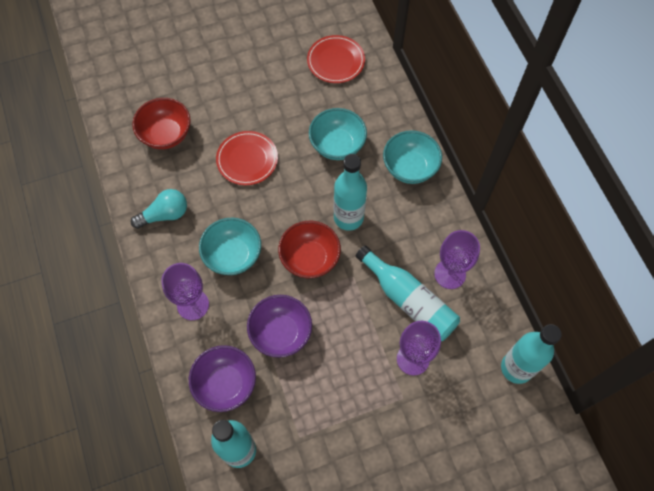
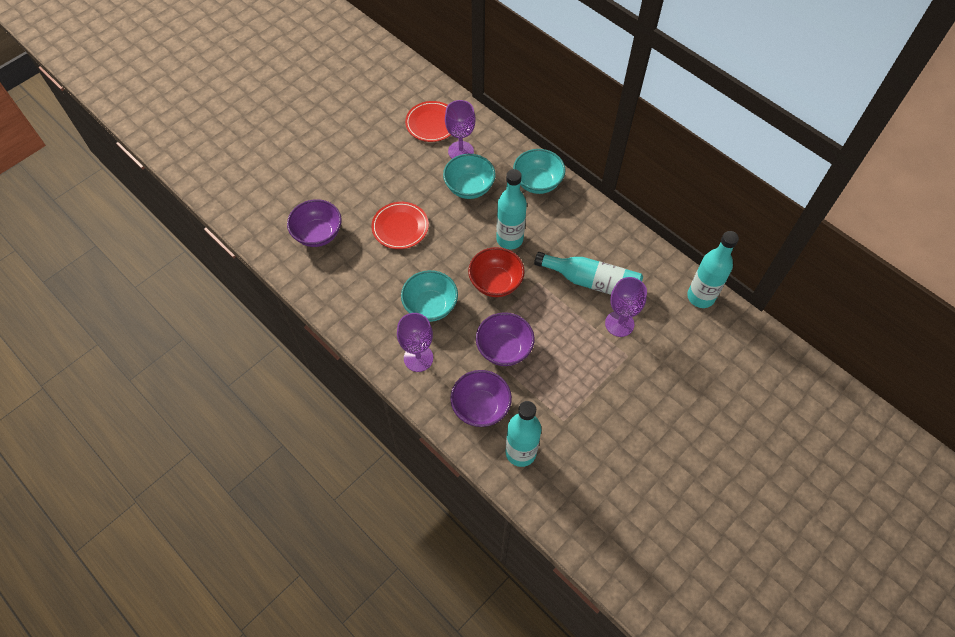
camera: 25 degrees left, 5 degrees down
(164, 214) = (353, 298): turquoise light bulb -> none
(166, 134) = (318, 234): red bowl -> purple bowl
(450, 274) = (613, 249): purple goblet -> purple goblet (461, 151)

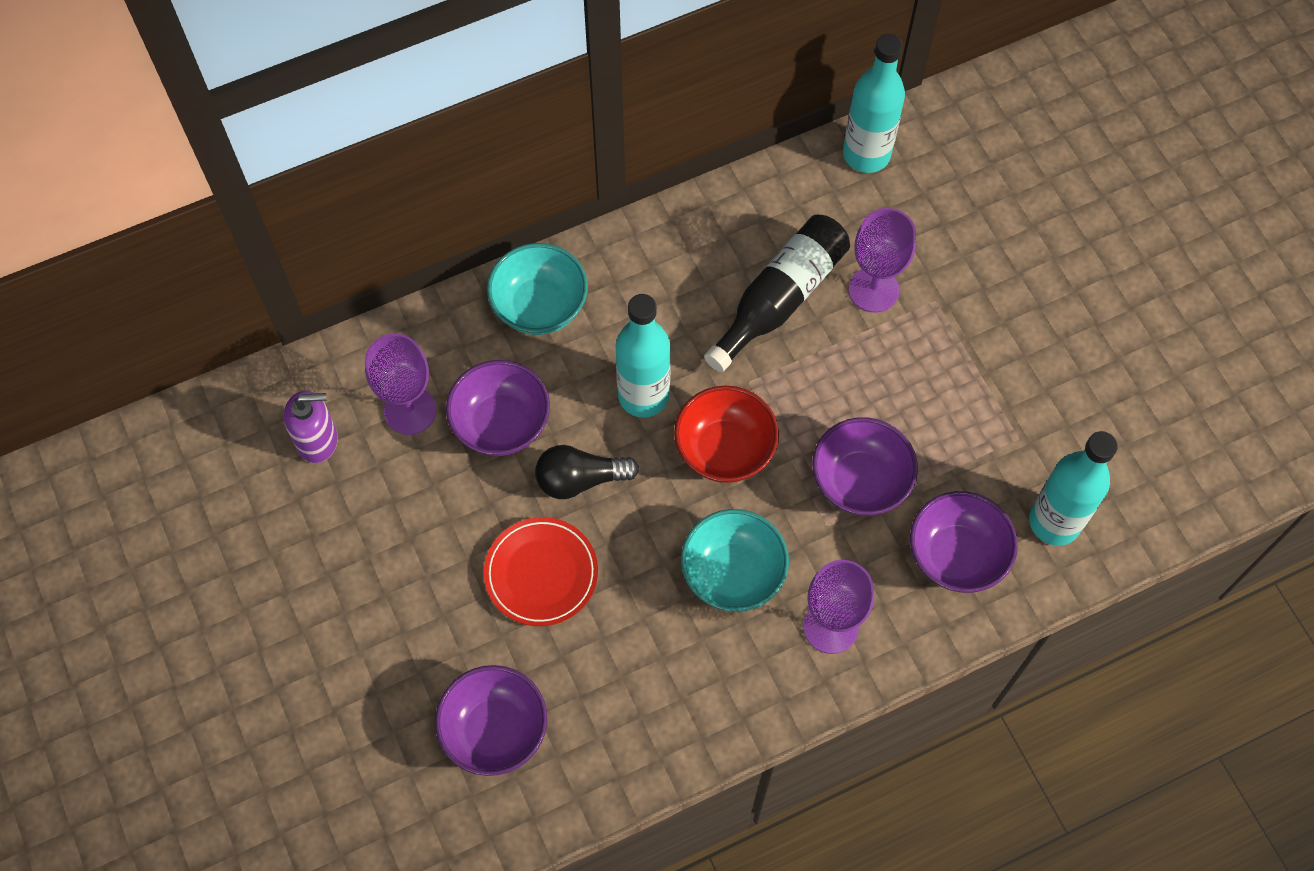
camera: 70 degrees left, 5 degrees up
(431, 123) = (317, 440): red plate -> purple soap dispenser
(454, 227) = (580, 479): none -> black light bulb
(469, 187) = (501, 424): turquoise bowl -> purple bowl
(592, 282) = (780, 298): turquoise bottle -> black bottle

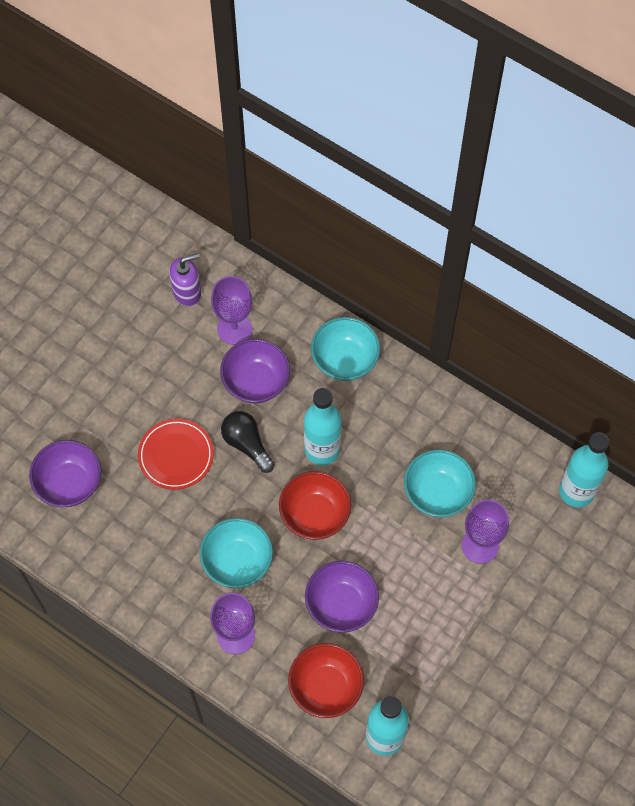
camera: 60 degrees right, 0 degrees up
(317, 440) = (187, 292): purple soap dispenser -> purple soap dispenser turned 75 degrees counterclockwise
(780, 298) = (437, 493): black bottle -> turquoise bowl
(956, 555) = (325, 687): purple bowl -> red bowl

